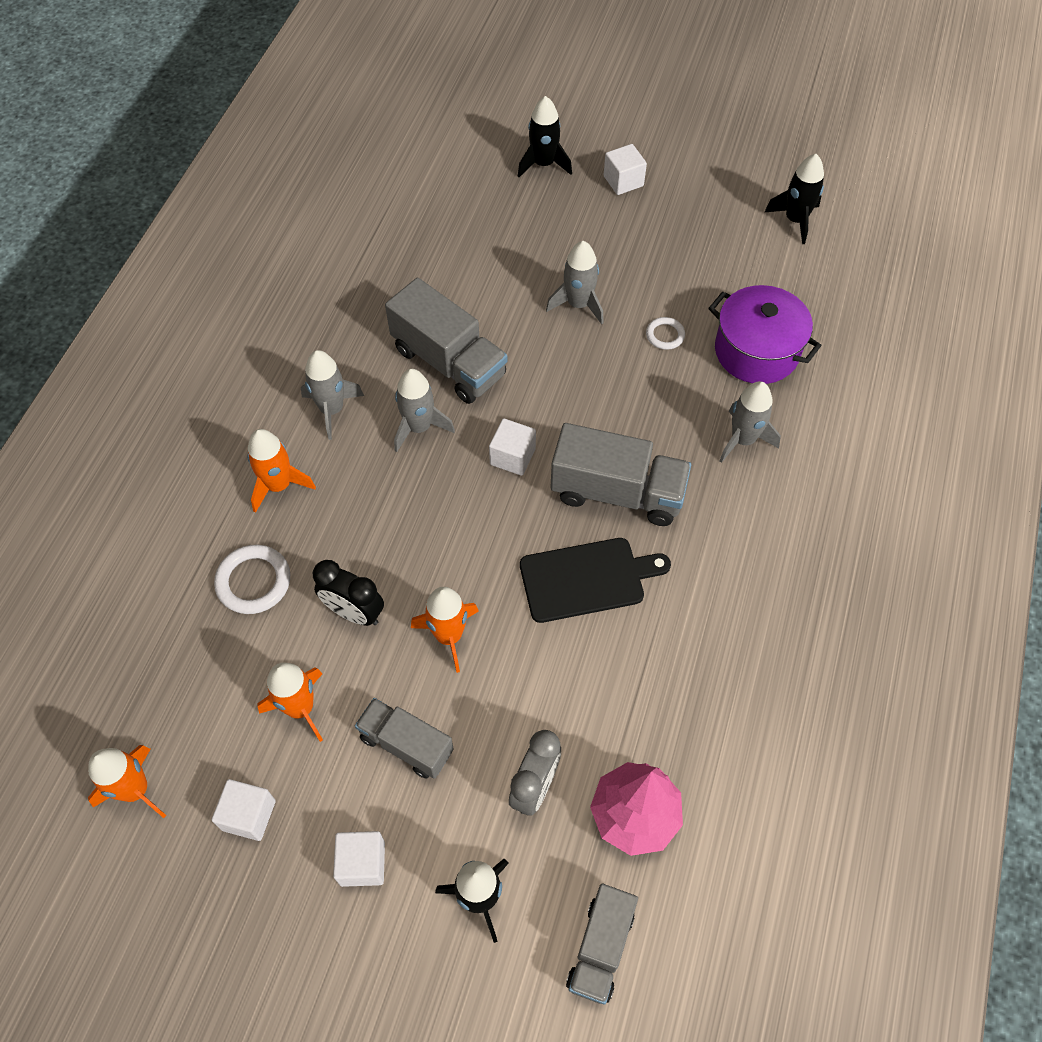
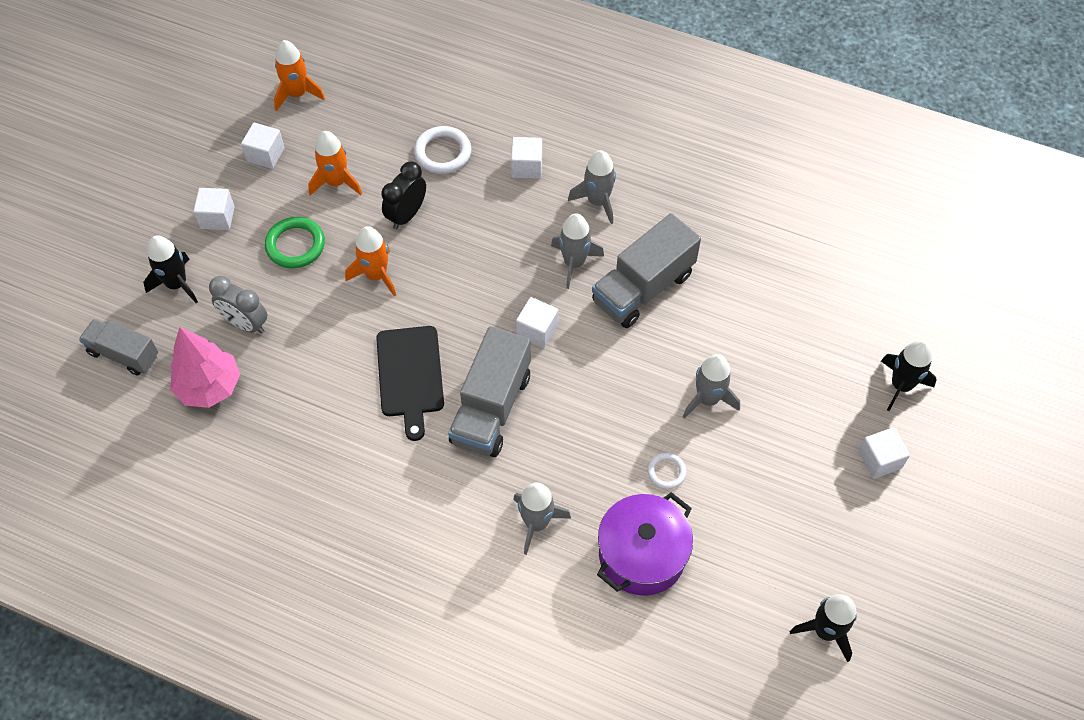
camera: 95 degrees right, 0 degrees up
(279, 485) = (526, 167): orange rocket -> white cube
(406, 744) = (295, 245): grey truck -> green ring

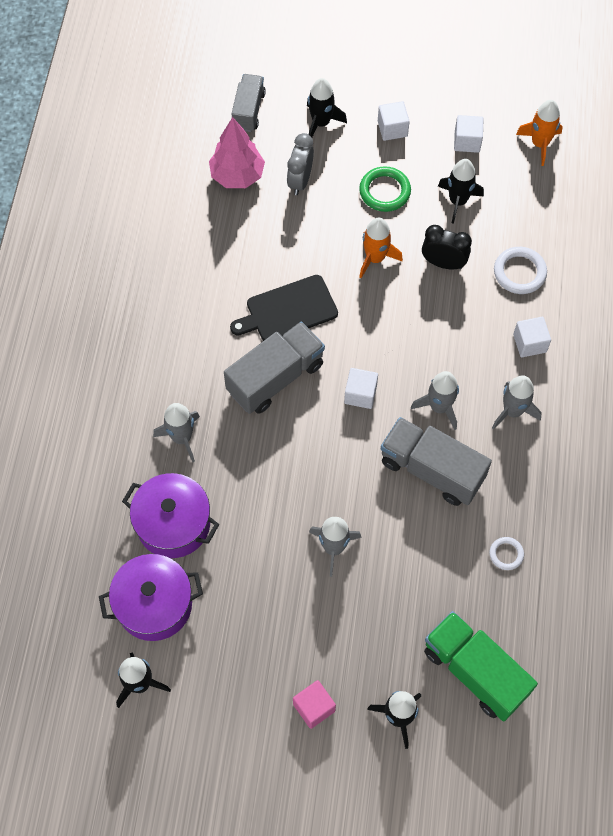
camera: 75 degrees right, 5 degrees up
(336, 182) = (458, 201): orange rocket -> black rocket
(491, 408) = (275, 378): grey truck -> grey truck turned 135 degrees clockwise
(666, 472) = (253, 527): white ring -> white ring (506, 554)
(735, 596) = (154, 604): none -> purple pot
(865, 307) = (475, 671): none -> green truck
(879, 460) = (314, 707): white cube -> pink cube

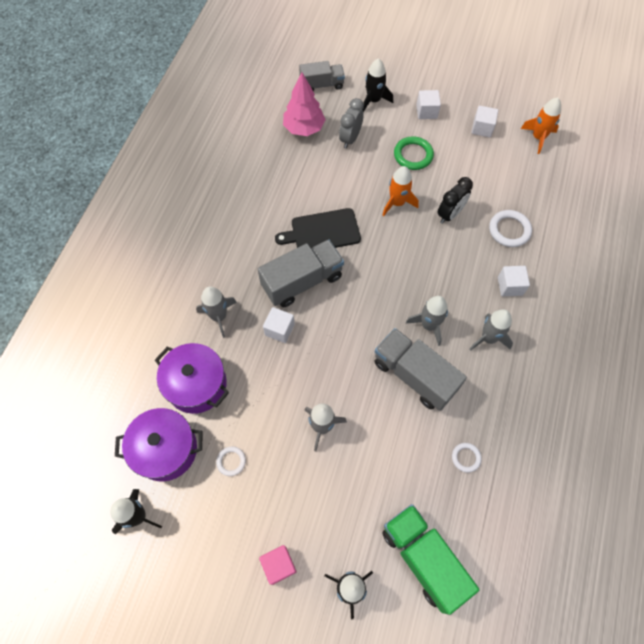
camera: 10 degrees right, 0 degrees up
(235, 605) = (231, 461): none -> white ring
(248, 111) = (321, 85): grey truck -> grey truck turned 60 degrees clockwise
(360, 394) = (367, 305): white cube -> white cube (279, 329)
(443, 263) = (450, 214): black clock -> black clock turned 105 degrees clockwise
(458, 201) = (468, 170): black rocket -> none

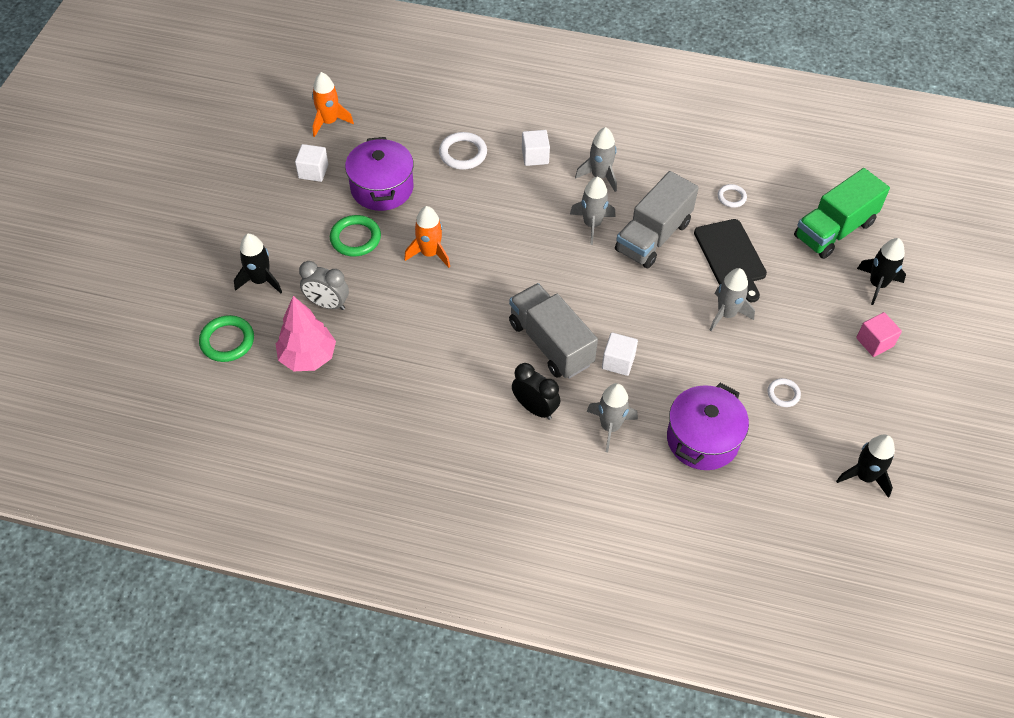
camera: 95 degrees left, 10 degrees down
(166, 449) = (785, 460): purple pot -> purple pot (382, 188)
(321, 85) = (227, 341): grey truck -> green ring
(322, 231) = (477, 327): black cutting board -> black cutting board (731, 256)
(426, 112) = (283, 224): white cube -> none
(450, 214) = (444, 204): black clock -> black clock (535, 408)

